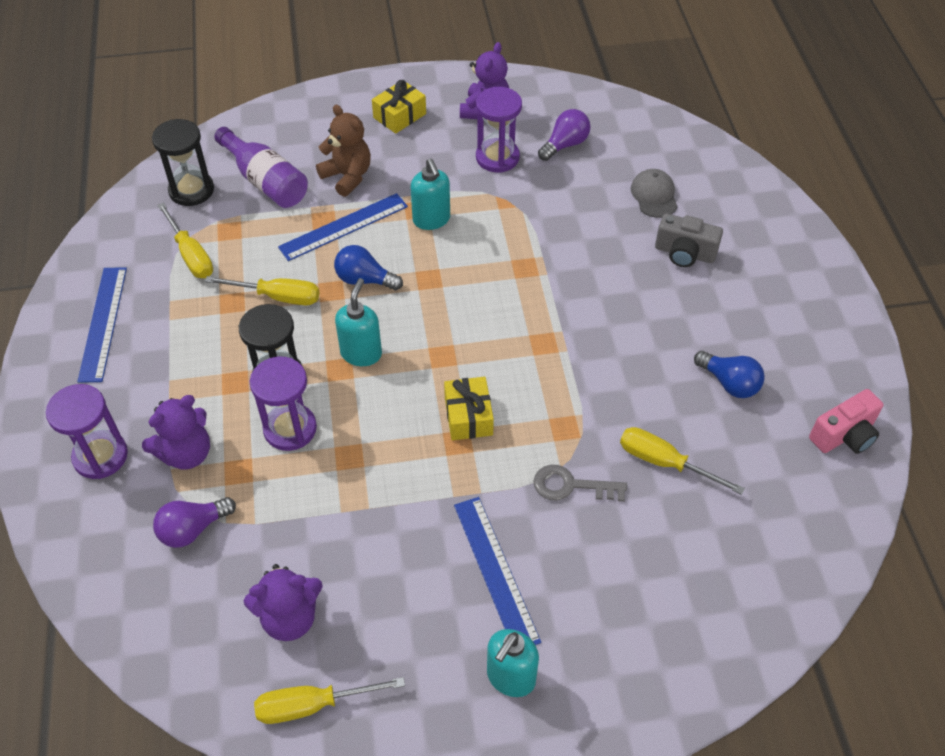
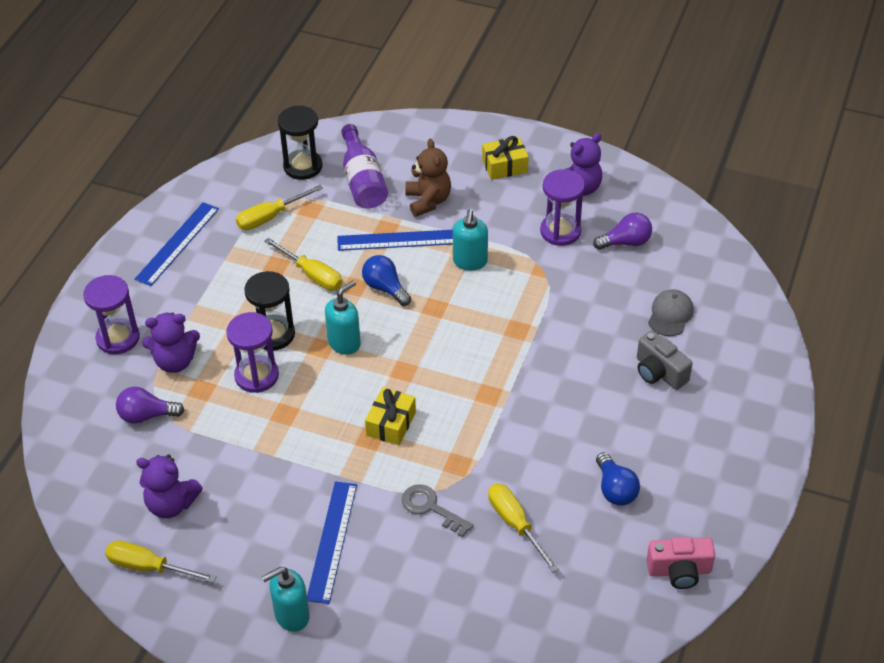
camera: 30 degrees right, 5 degrees down
(191, 255) = (270, 217): yellow screwdriver -> yellow screwdriver turned 60 degrees clockwise

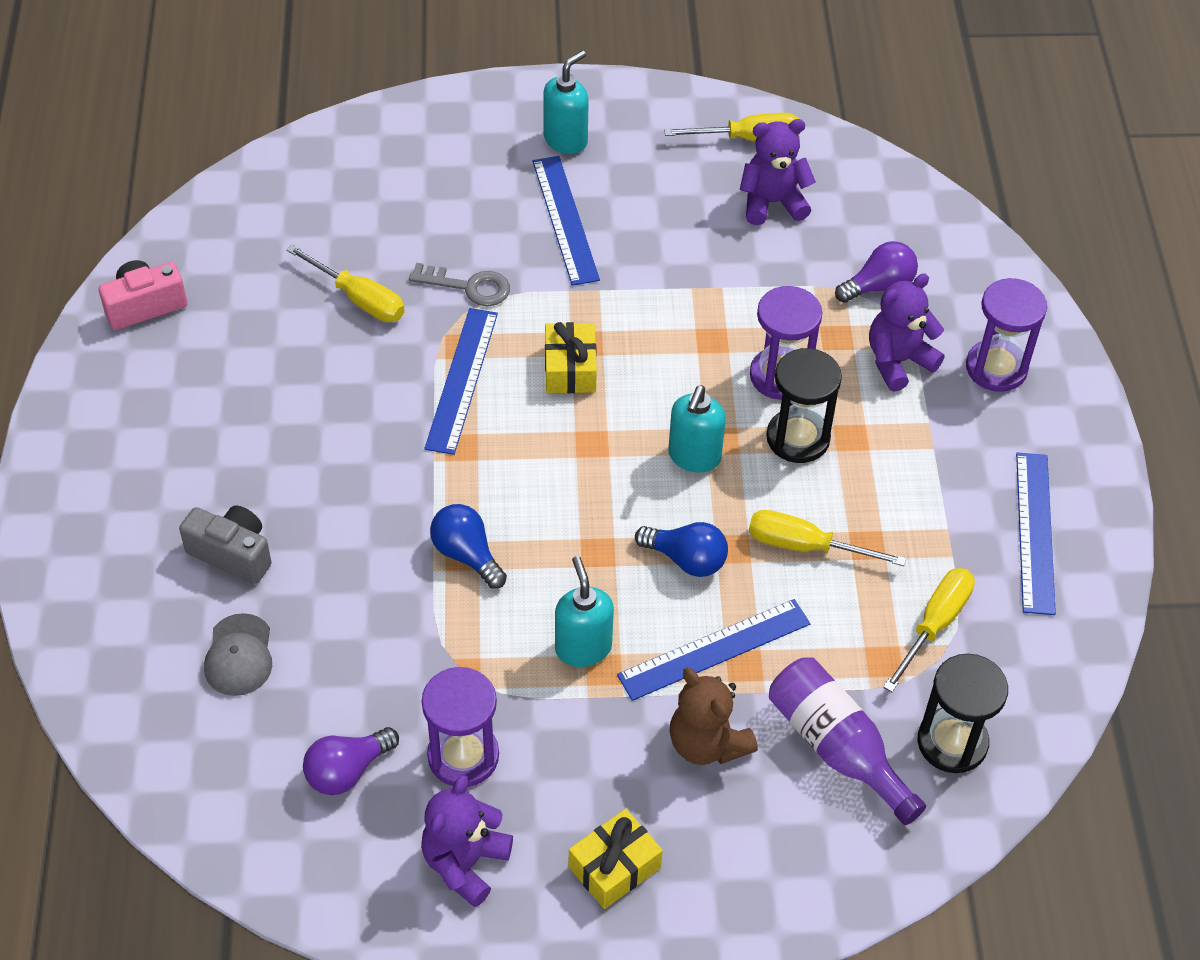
camera: 155 degrees right, 5 degrees up
(467, 439) = (462, 380): none -> blue ruler
(615, 489) = (249, 375): blue light bulb -> blue light bulb (467, 554)

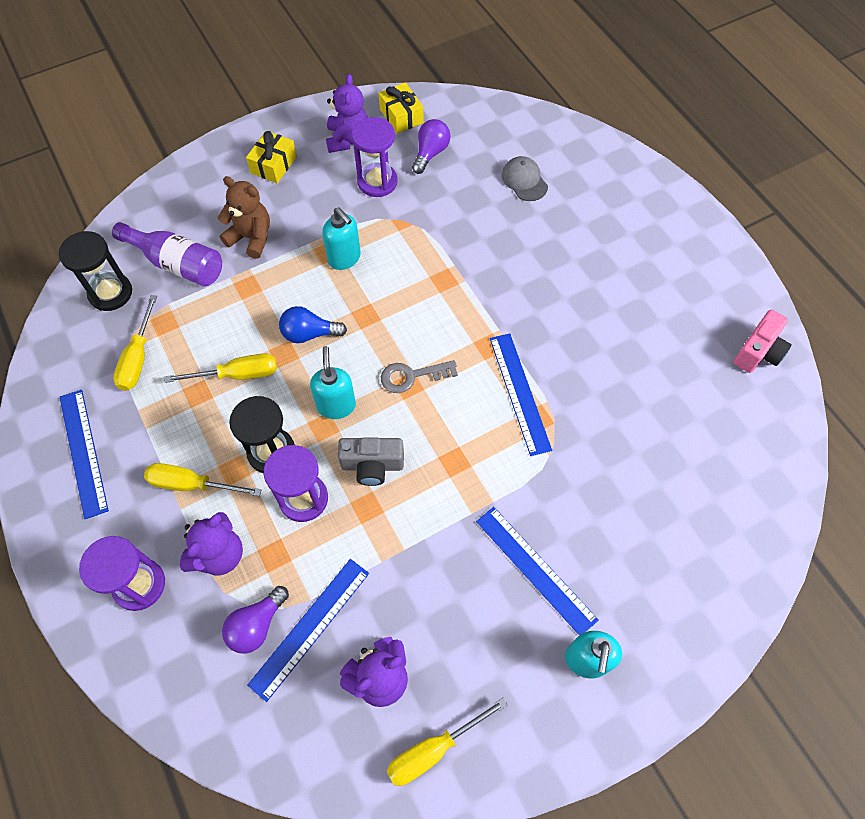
camera: 155 degrees right, 10 degrees up
(232, 554) = (570, 227): grey camera -> grey camera (372, 465)
(359, 299) = (630, 423): yellow screwdriver -> yellow screwdriver (192, 484)
(467, 554) = (441, 281): blue light bulb -> none
(469, 287) = (564, 469): grey key -> grey key (412, 376)
(570, 369) = (453, 435): yellow gift -> yellow gift (401, 116)
(714, 649) = (269, 288): blue ruler -> blue ruler (310, 628)

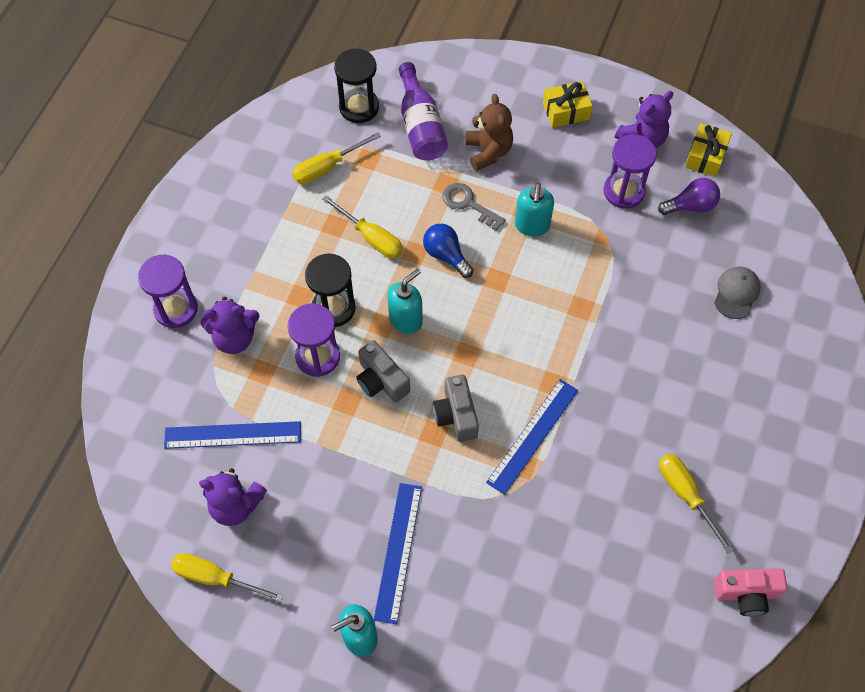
camera: 50 degrees right, 0 degrees up
(83, 452) = (233, 197): blue ruler -> none
(192, 484) = (267, 280): yellow screwdriver -> yellow screwdriver (685, 495)
(257, 625) = (207, 401): purple light bulb -> none
(412, 376) = (476, 350): grey key -> grey key (468, 204)
(454, 433) = (456, 415): none -> grey camera

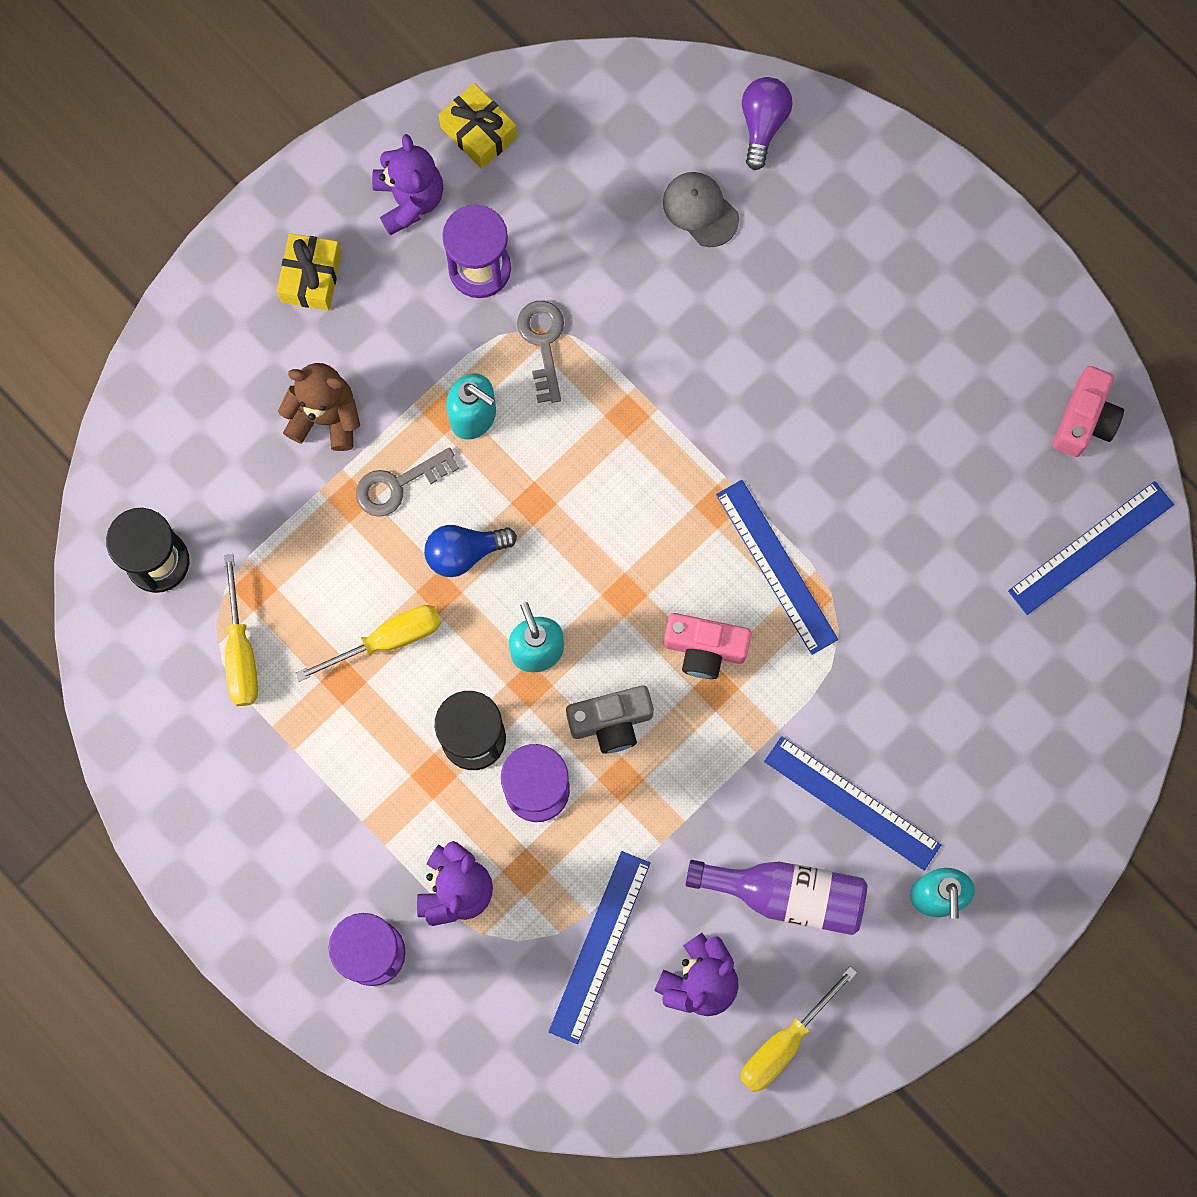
camera: 65 degrees left, 15 degrees up
(420, 125) = (234, 489): purple bottle -> purple bottle (786, 894)
(456, 415) = (704, 649): grey camera -> pink camera
(599, 243) = (543, 343): none -> grey key
(659, 637) = (1090, 547): none -> blue ruler
(685, 495) = (937, 423): yellow screwdriver -> none
(691, 206) = (545, 194): purple light bulb -> purple light bulb (763, 124)

